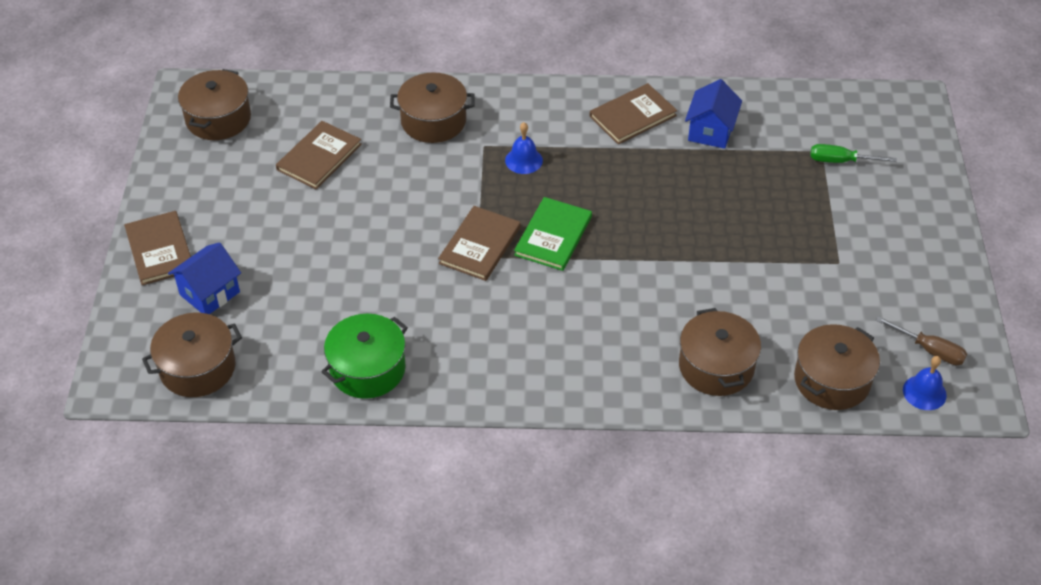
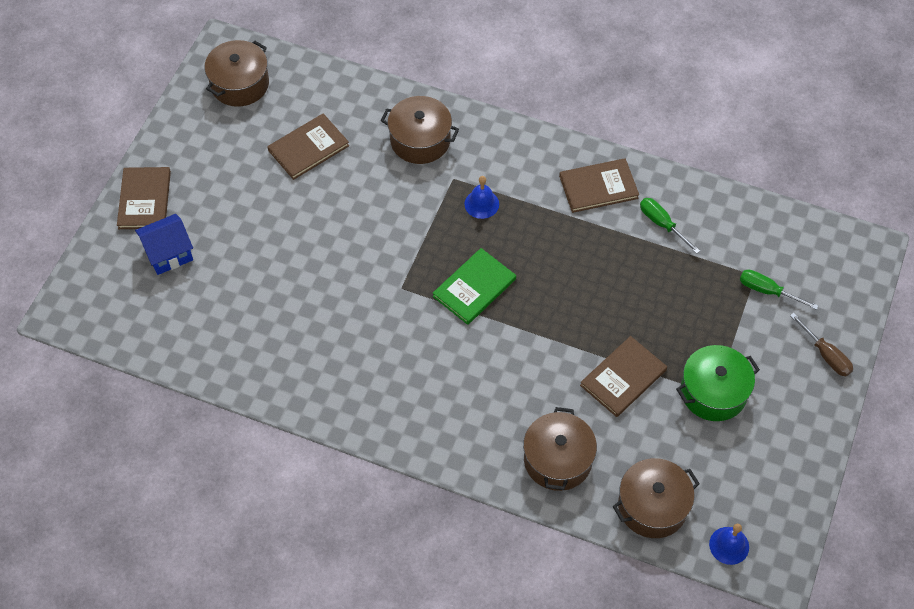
camera: 20 degrees right, 10 degrees up
(197, 368) = (133, 321): brown pot -> none
(367, 369) = (267, 366): green pot -> green pot (713, 392)
(479, 245) = (407, 277): brown book -> brown book (623, 377)
(710, 131) = (662, 224): blue house -> green screwdriver
(929, 350) = (754, 506): brown screwdriver -> brown screwdriver (826, 355)

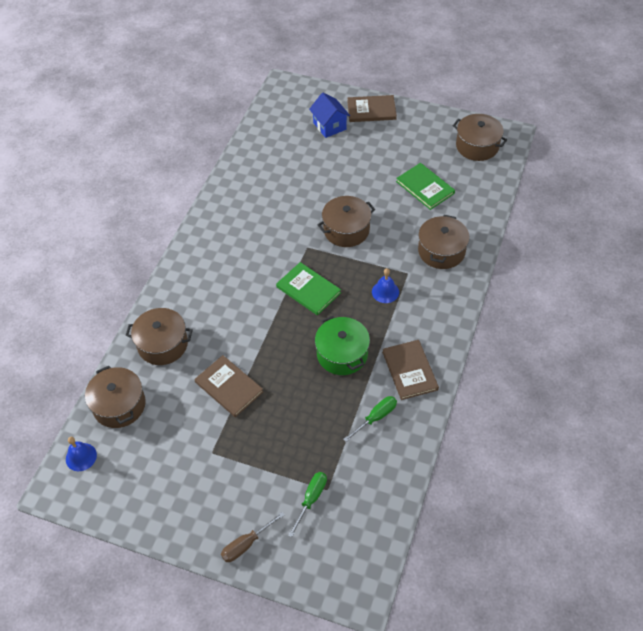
camera: 90 degrees right, 5 degrees down
(308, 148) = (425, 187): brown book -> green book
(375, 241) = (346, 230): none -> brown pot
(713, 392) = (213, 451): green pot -> green pot (342, 354)

